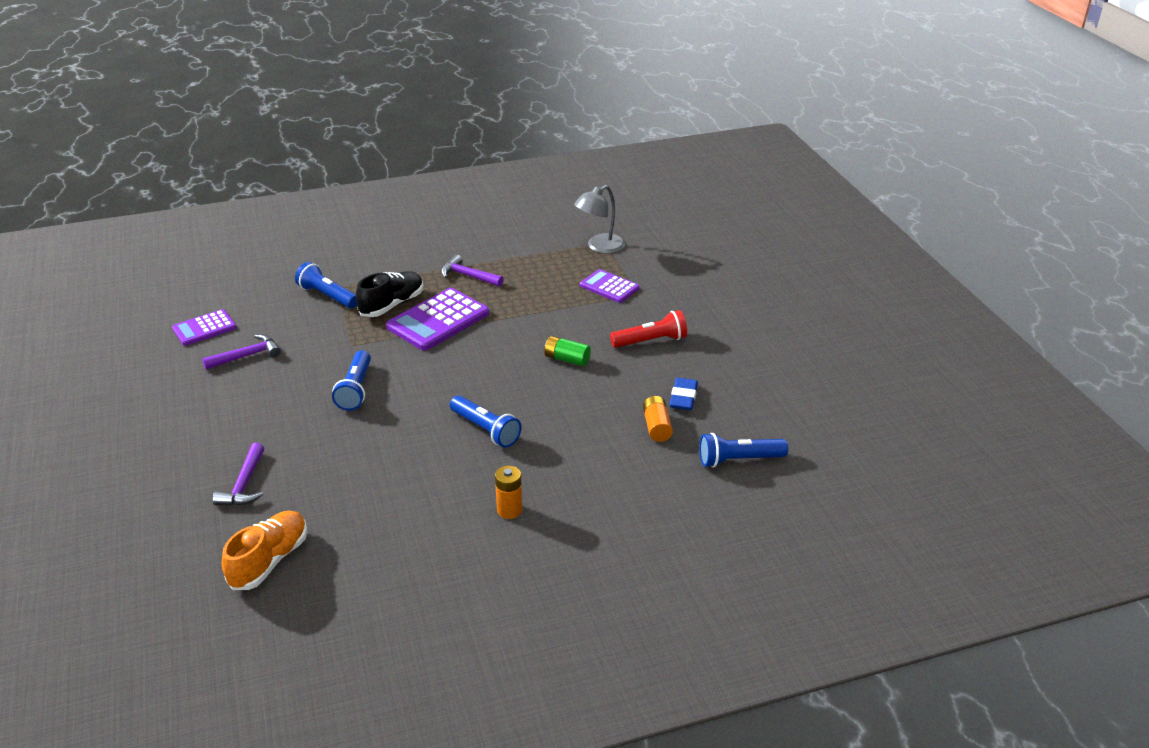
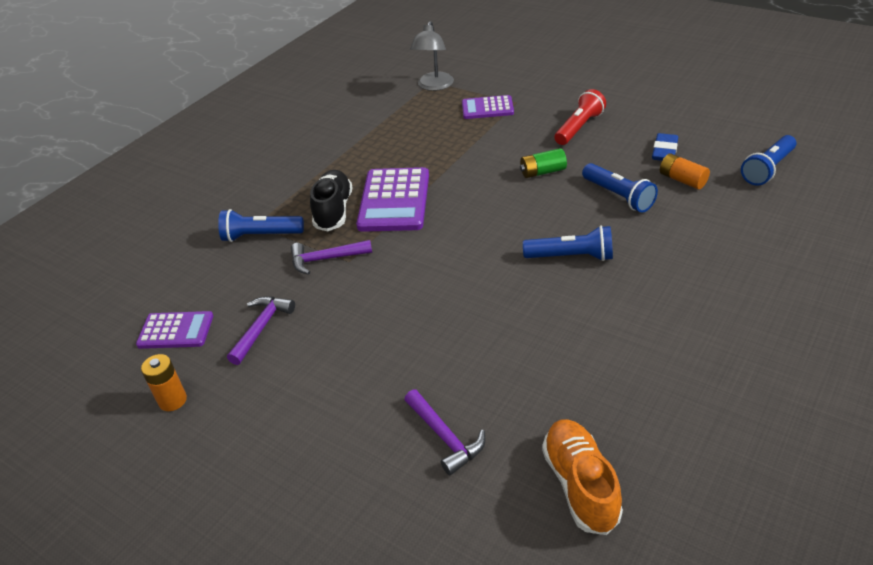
camera: 35 degrees left, 5 degrees up
(204, 328) = (176, 331): purple calculator -> purple calculator turned 105 degrees counterclockwise
(355, 389) = (413, 293): blue flashlight -> blue flashlight (618, 196)
(468, 276) = (364, 156): purple hammer -> purple hammer (326, 259)
(509, 510) = (690, 302): orange battery -> orange battery (172, 400)
(683, 397) = (664, 151): blue eraser -> blue eraser turned 45 degrees clockwise

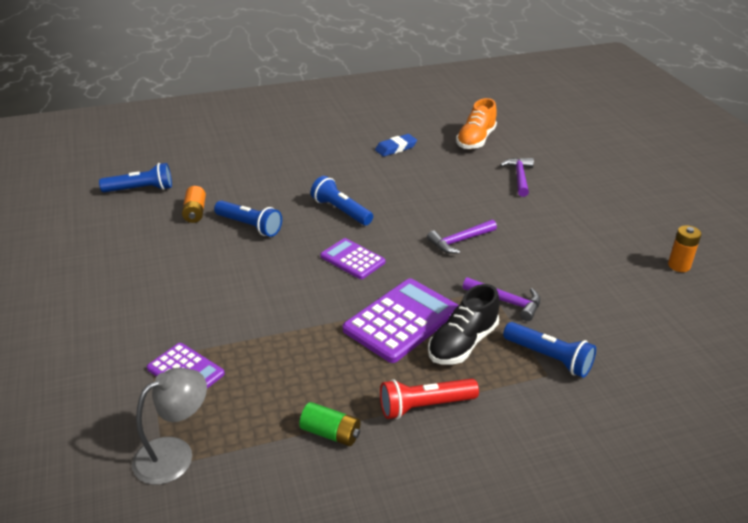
camera: 145 degrees left, 5 degrees down
(176, 331) = (664, 311): purple calculator -> purple calculator (352, 259)
(261, 328) = (592, 278): purple hammer -> purple hammer (460, 241)
(542, 172) = (260, 272): green battery -> green battery (331, 433)
(579, 128) = (165, 292): red flashlight -> red flashlight (425, 406)
(618, 196) = (249, 226): blue flashlight -> blue flashlight turned 120 degrees clockwise
(664, 151) = (160, 235): blue eraser -> blue eraser (396, 148)

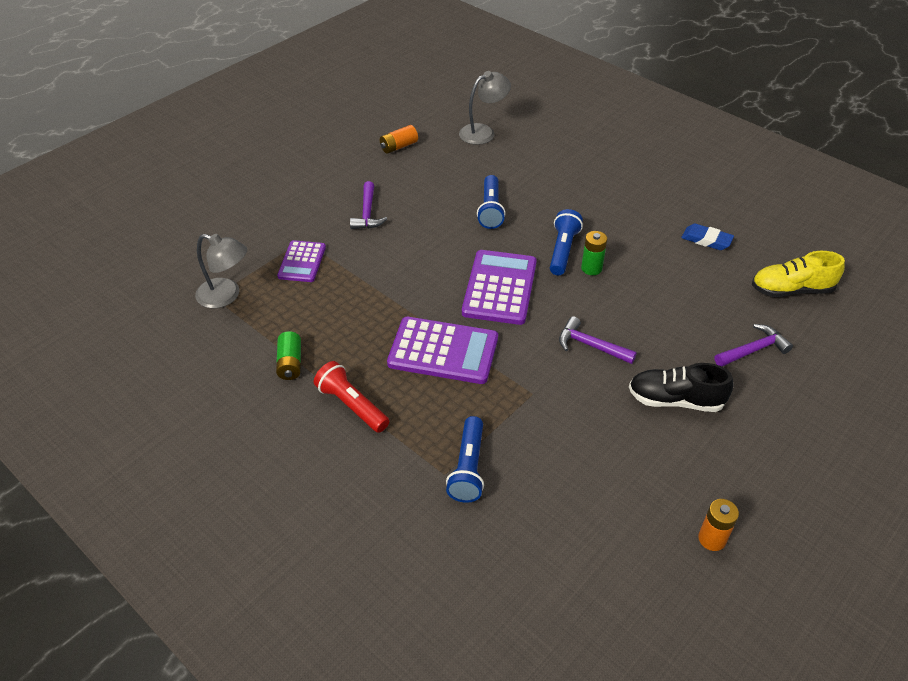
camera: 60 degrees right, 10 degrees up
(140, 189) = (483, 132): blue flashlight -> grey lamp
(195, 212) = (481, 173): orange battery -> orange battery (399, 146)
(352, 259) = (499, 288): purple calculator -> purple calculator, size x1.66
(375, 206) = (591, 268): none -> green battery
(462, 343) = (443, 401): black shoe -> black shoe (675, 400)
(476, 140) = (791, 290): orange shoe -> yellow shoe
(506, 302) = (525, 411): purple hammer -> purple hammer (367, 213)

